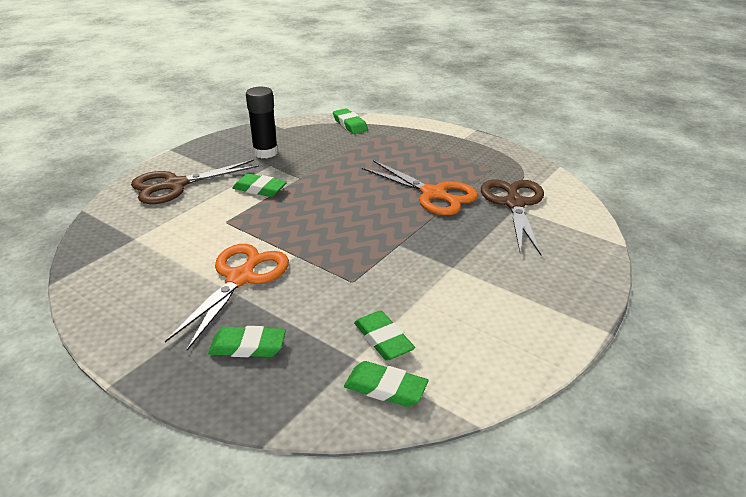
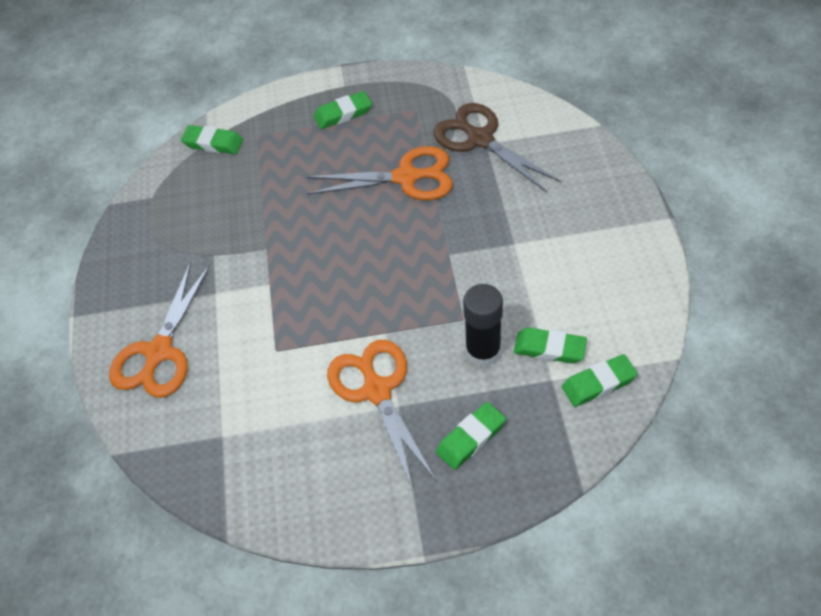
camera: 40 degrees left, 20 degrees up
(175, 185) = (159, 352): brown scissors -> orange scissors
(259, 189) = (249, 291): green eraser -> green eraser (343, 113)
(265, 152) = (184, 243): black glue stick -> black glue stick (483, 351)

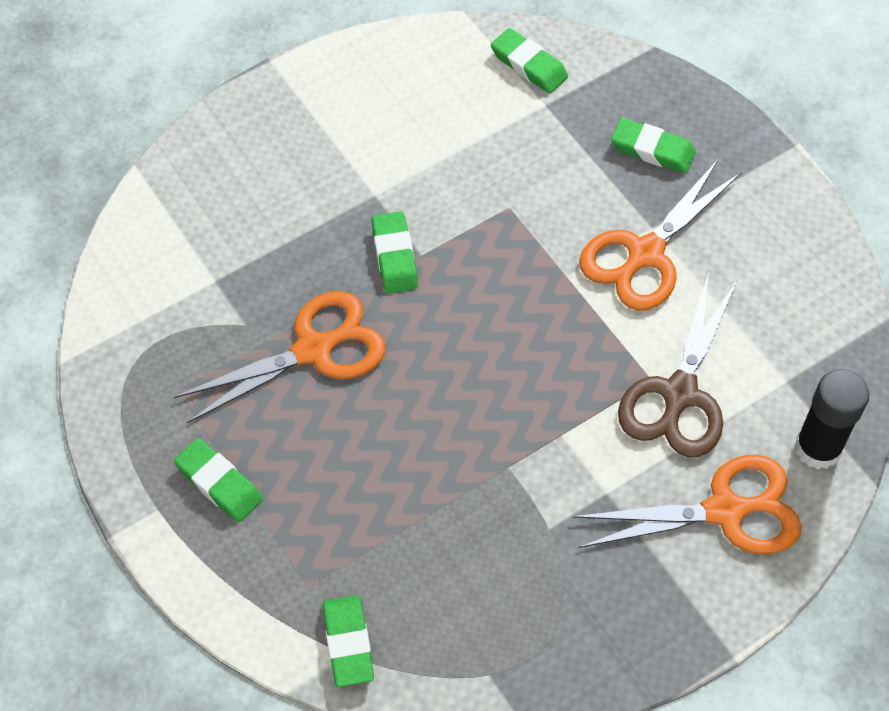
camera: 120 degrees left, 5 degrees up
(406, 177) = (314, 350): orange scissors -> orange scissors turned 90 degrees clockwise
(480, 139) = (210, 289): brown scissors -> brown scissors (679, 394)
(483, 351) = (542, 174): black glue stick -> black glue stick (818, 448)
(549, 348) = (507, 117): green eraser -> green eraser (394, 256)

